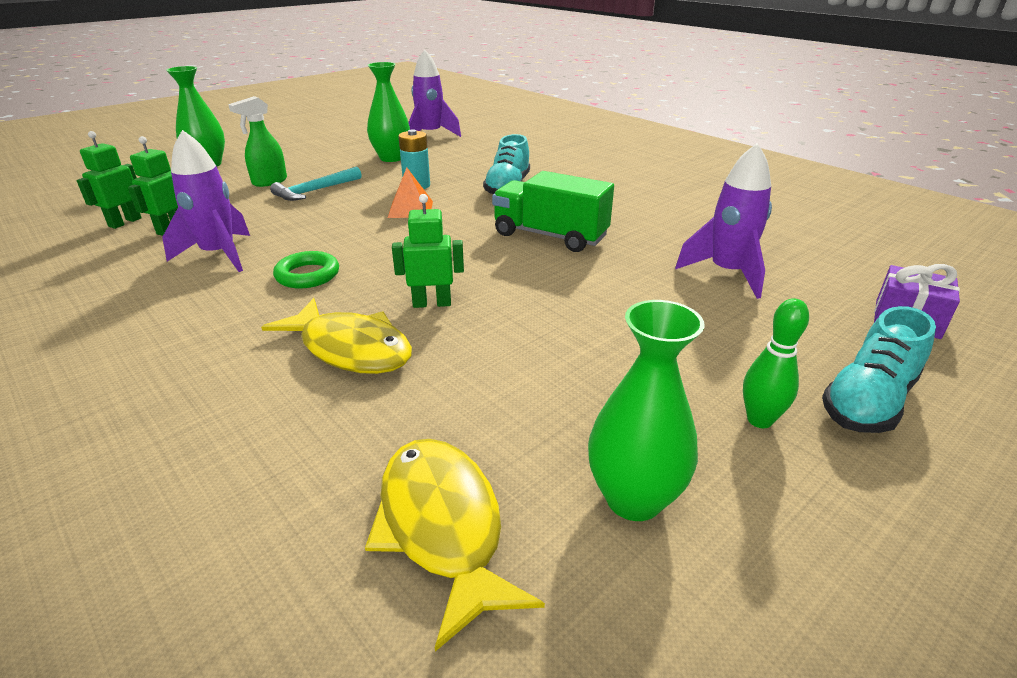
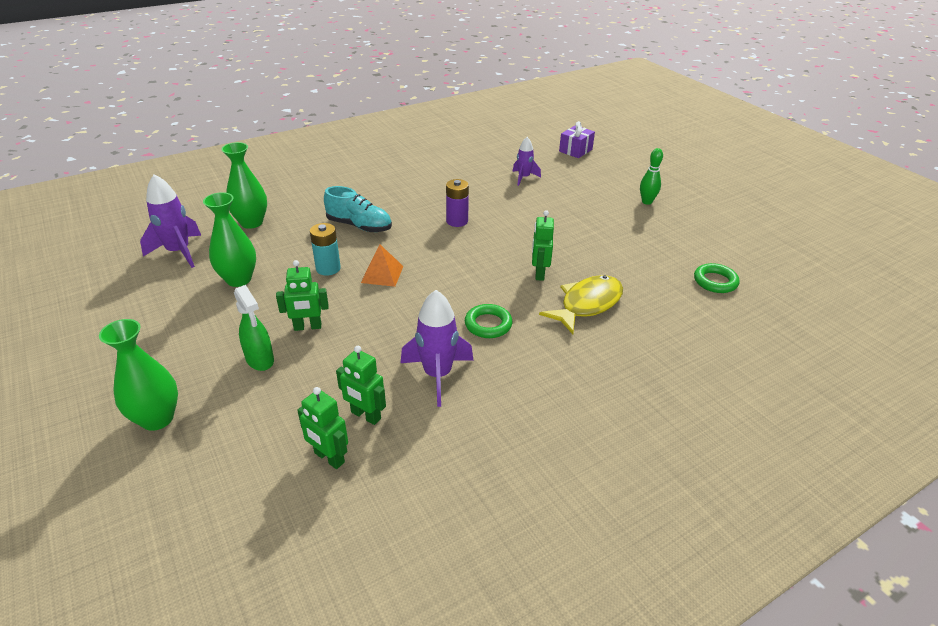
camera: 80 degrees left, 5 degrees up
(315, 191) = (307, 327): turquoise hammer -> green robot
(442, 527) = (715, 281): yellow fish -> green ring
(550, 236) = (457, 221): green truck -> purple battery
(633, 498) = (694, 238): green vase -> green vase (251, 223)
(727, 273) = (524, 178): purple rocket -> purple rocket, size x0.61
(868, 401) = (634, 177): turquoise shoe -> none

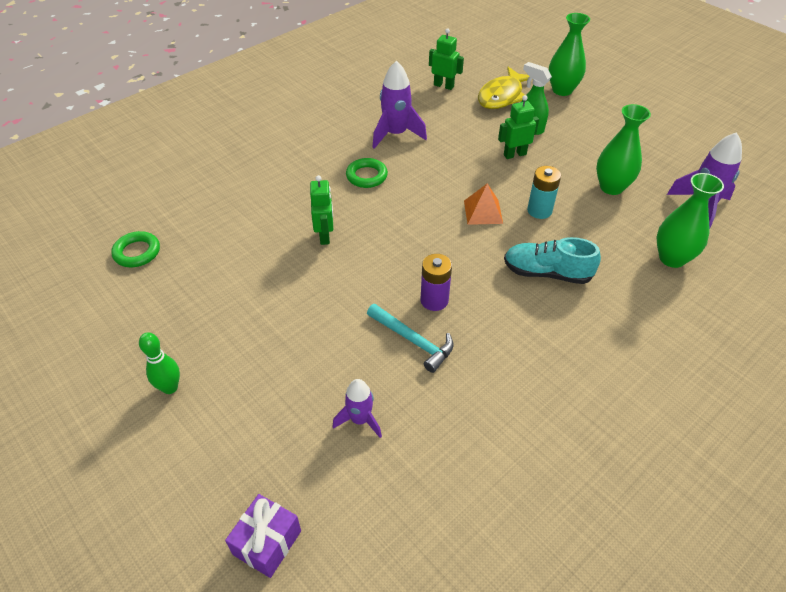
camera: 170 degrees right, 10 degrees up
(365, 415) = (434, 106): green robot -> none
(480, 203) = (413, 341): none -> turquoise hammer
(587, 304) = (277, 207): yellow fish -> yellow fish (502, 96)

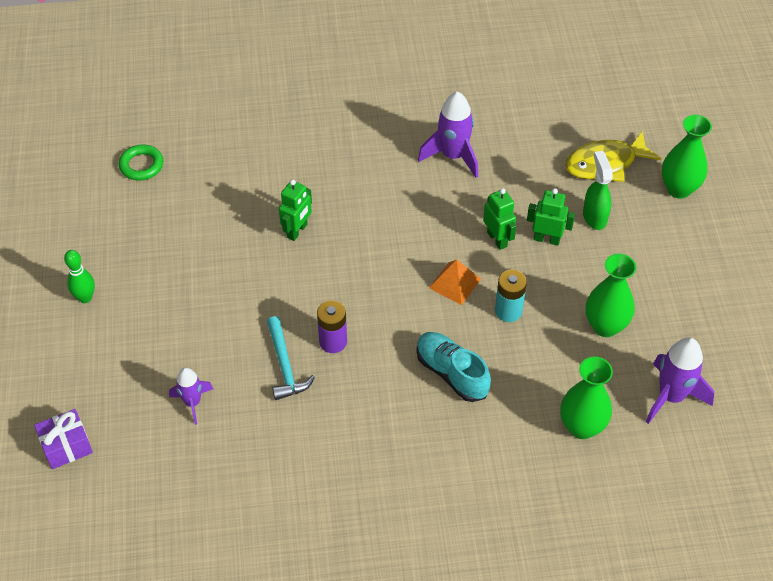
camera: 35 degrees right, 5 degrees up
(366, 176) = (384, 189): green ring -> none
(443, 86) = (556, 120): green robot -> green robot (497, 239)

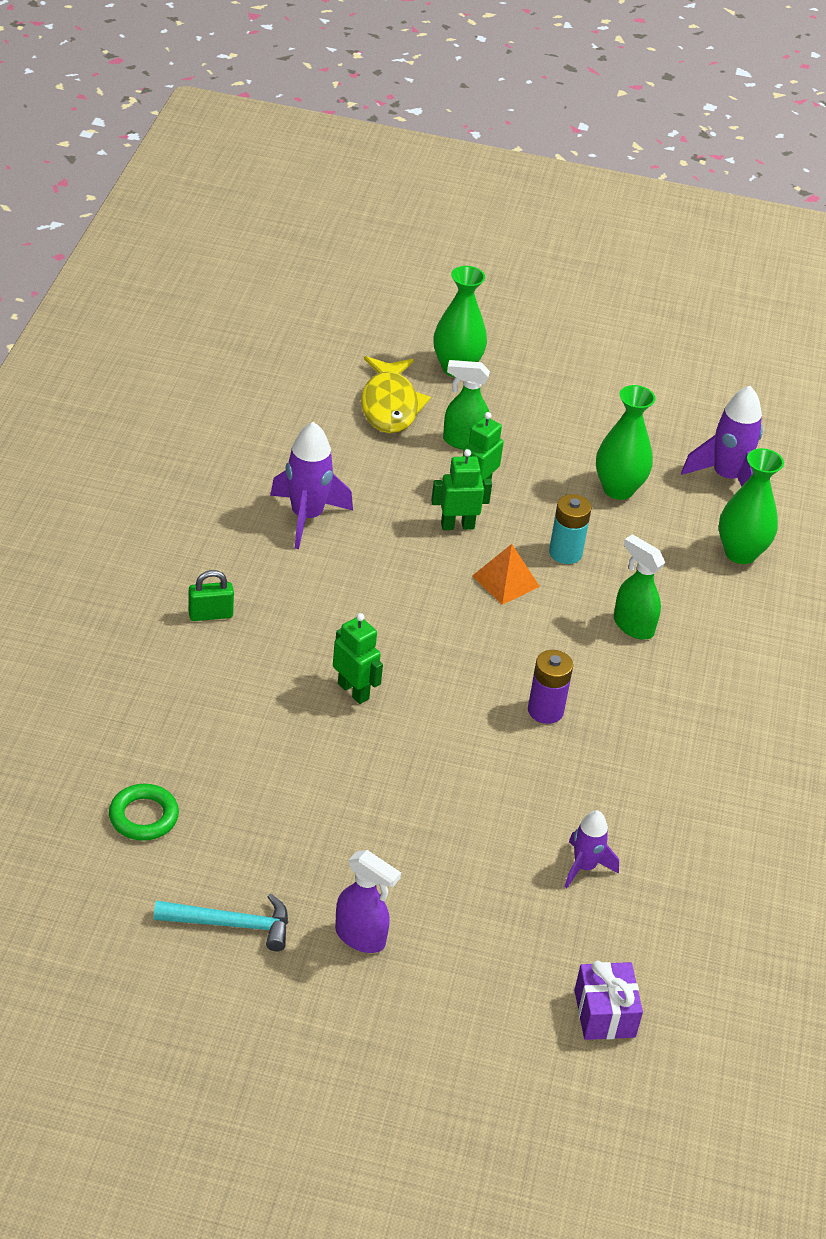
camera: 75 degrees left, 10 degrees down
(85, 298) = (361, 937): green bowling pin -> purple spray bottle
(285, 366) = (563, 764): turquoise hammer -> turquoise hammer (231, 924)
(329, 139) = (210, 614): none -> green padlock
(451, 373) = (632, 626): turquoise shoe -> green spray bottle

